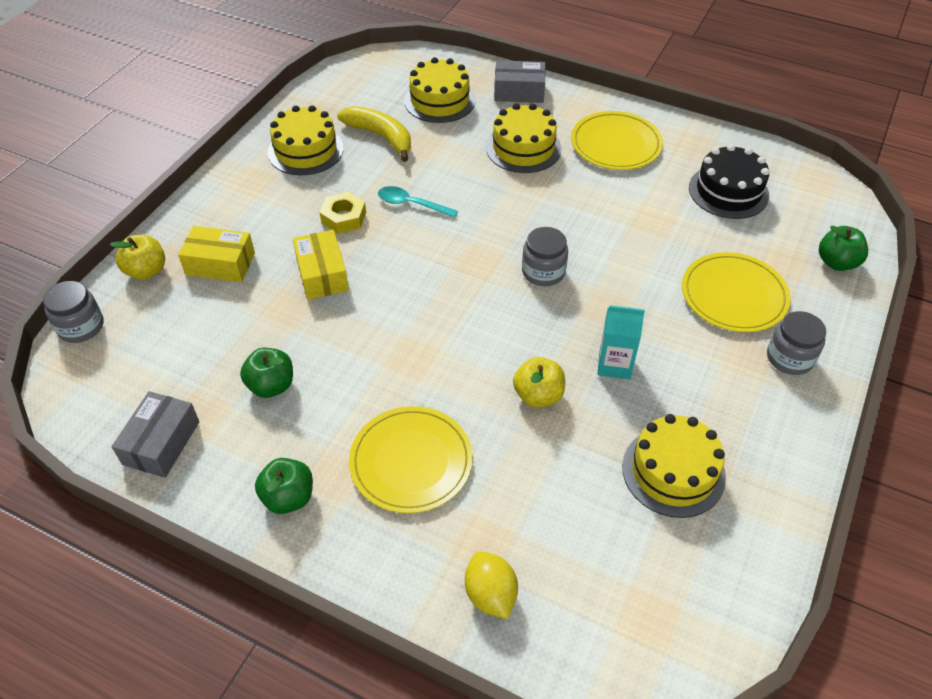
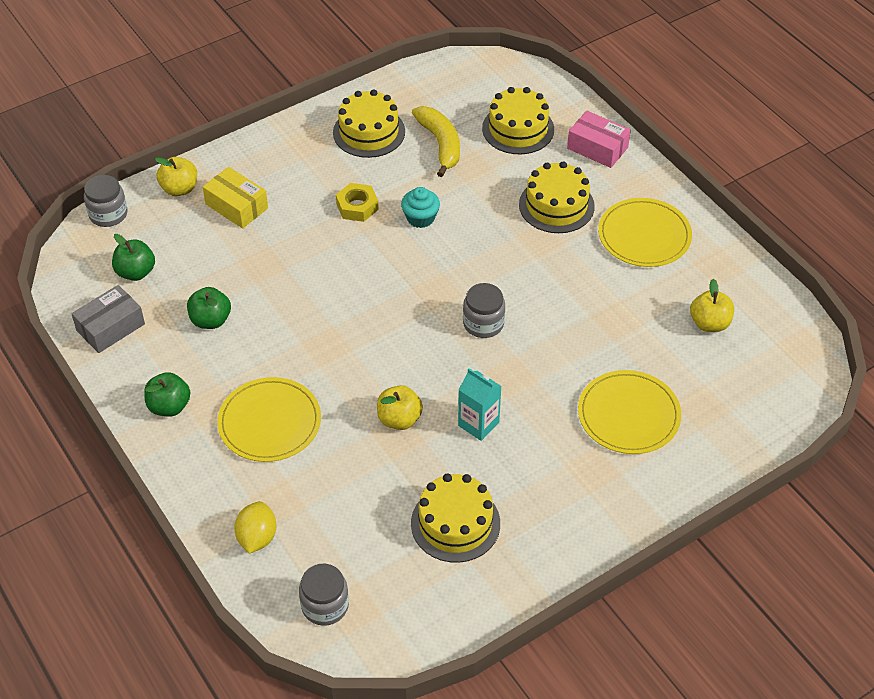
camera: 30 degrees right, 0 degrees up
(322, 274) = (307, 248): yellow box -> none
(411, 204) = (420, 218): turquoise spoon -> turquoise cupcake
(519, 91) = (597, 148): grey box -> pink box
(728, 191) = (709, 323): black cake -> yellow apple
(789, 358) = (628, 486): grey jar -> grey jar (325, 605)
(836, 262) = (749, 429): green apple -> green apple (136, 272)

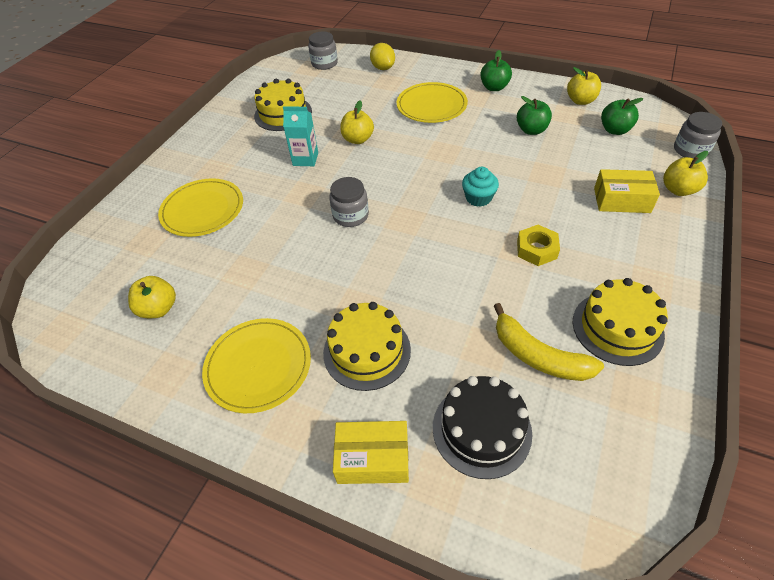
camera: 150 degrees right, 0 degrees up
(110, 327) = (580, 101): grey box -> yellow apple
(420, 218) = (476, 268): turquoise cupcake -> turquoise cupcake (478, 198)
(518, 129) = (481, 429): yellow cake -> black cake
(597, 148) = (373, 458): pink box -> yellow box

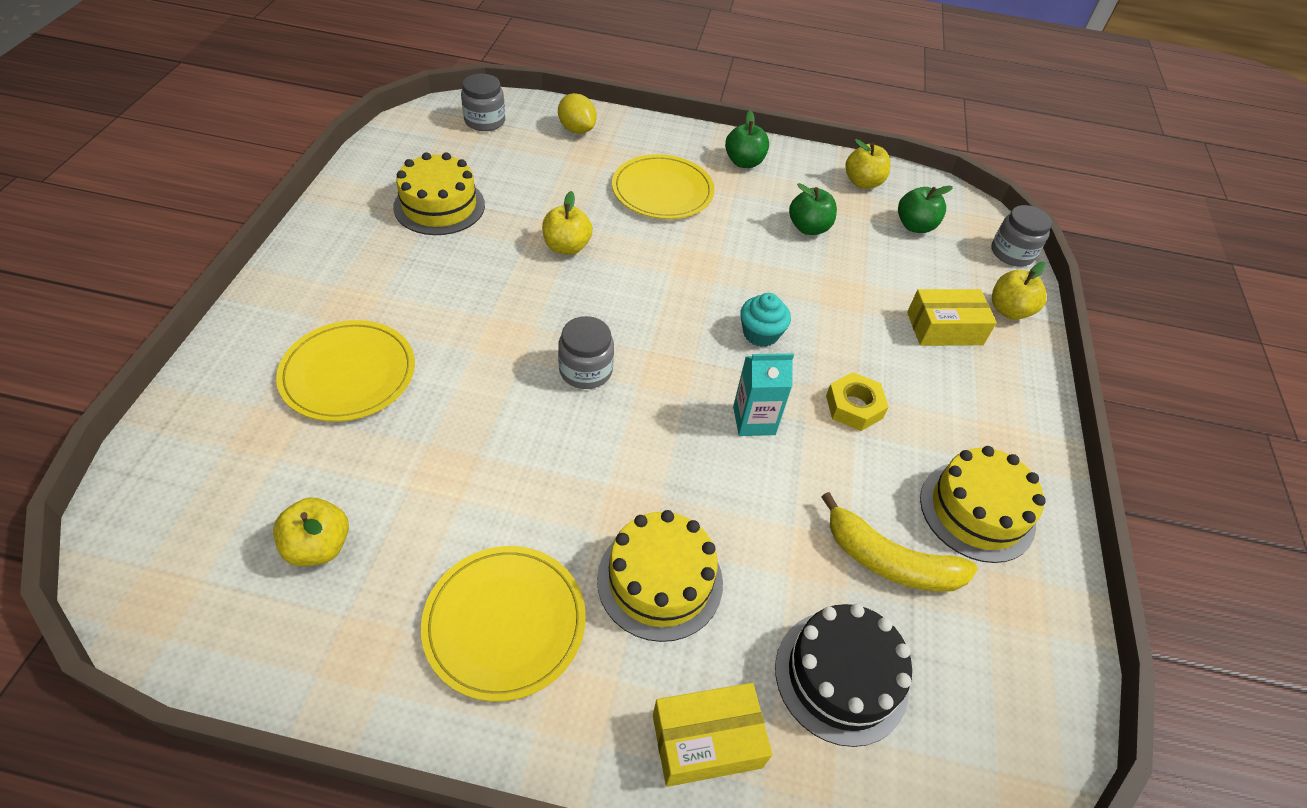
camera: 20 degrees left, 0 degrees up
(305, 159) = (494, 281): turquoise carton -> turquoise carton (754, 420)

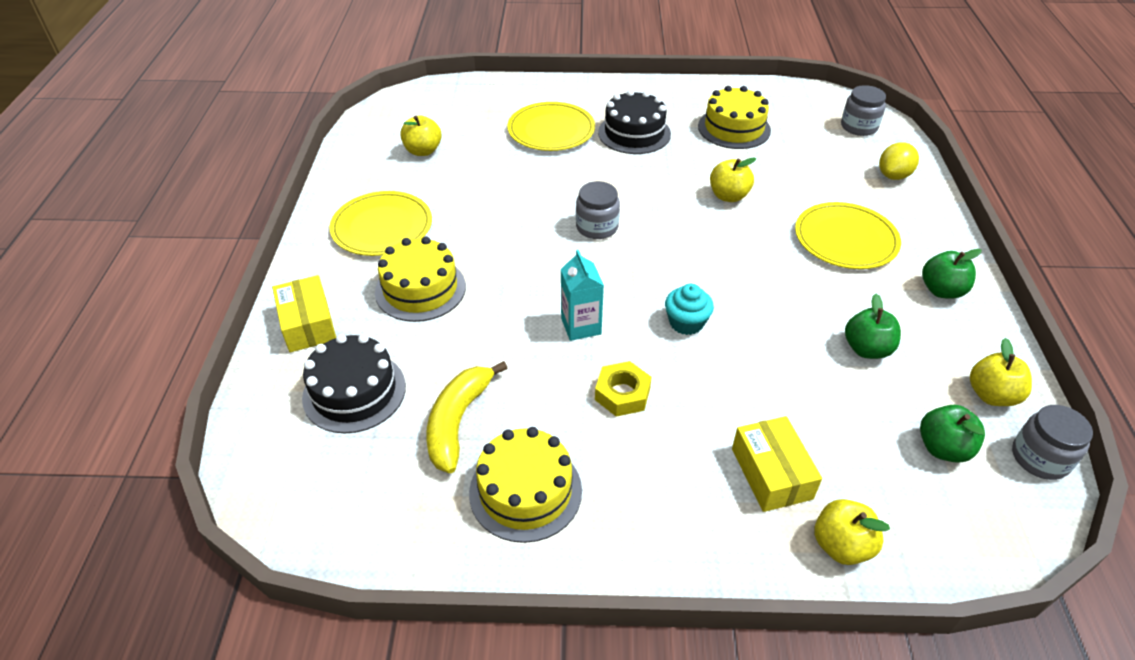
camera: 85 degrees right, 5 degrees down
(403, 291) = (634, 133): none -> black cake
(1012, 253) = (964, 559): grey jar -> grey jar (1040, 458)

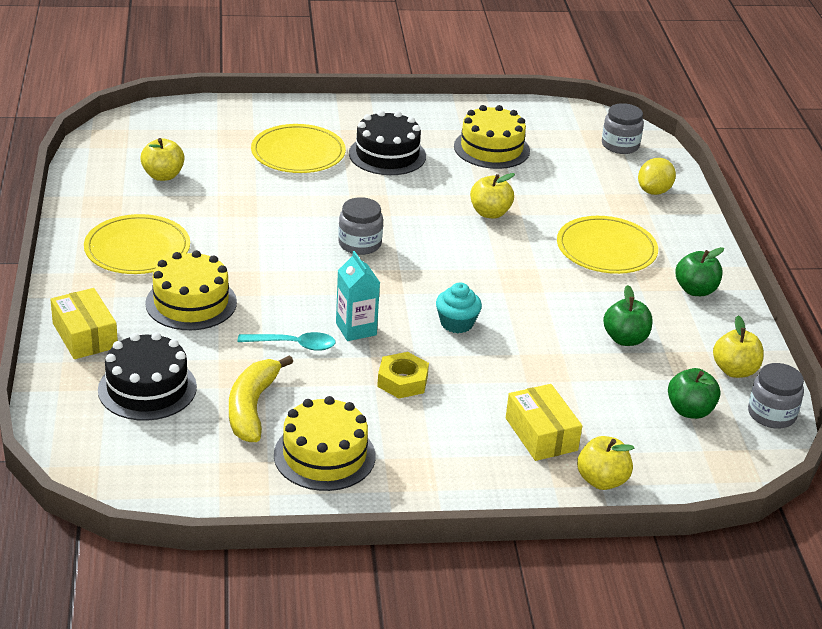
camera: 10 degrees left, 10 degrees down
(514, 343) = (293, 345): none -> turquoise spoon

